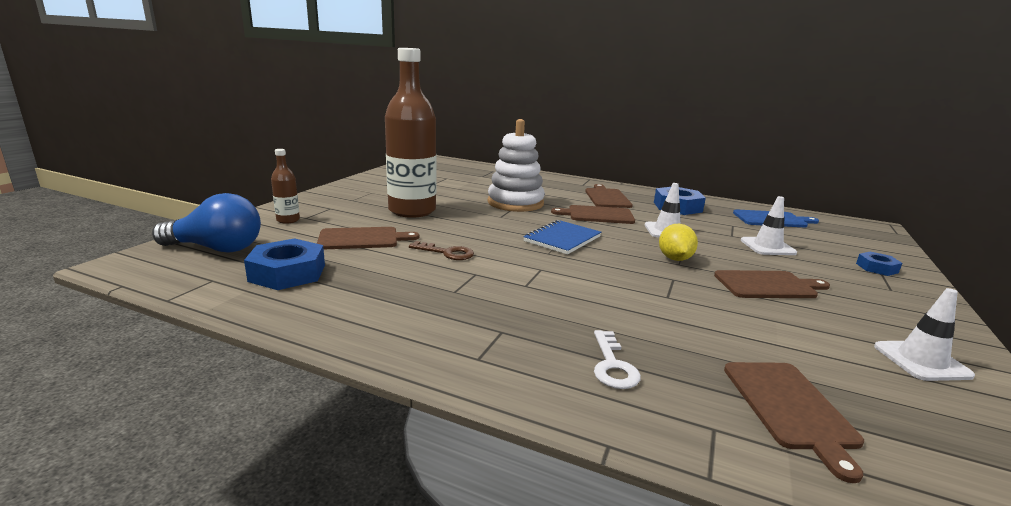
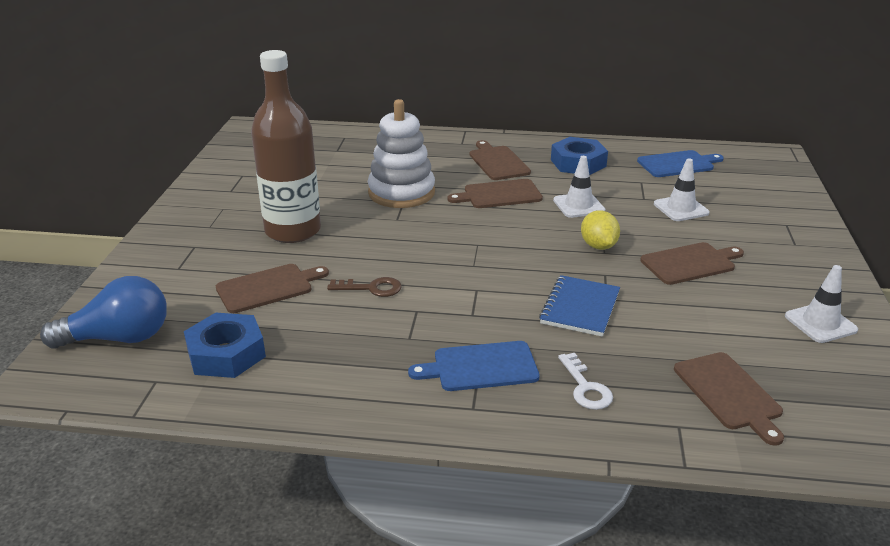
camera: 15 degrees left, 10 degrees up
(288, 220) = (161, 277): brown bottle -> none
(508, 326) = (481, 367): none -> blue cutting board
(562, 239) = (478, 241): blue notebook -> blue notebook (580, 308)
(877, 268) = (782, 218): blue nut -> none

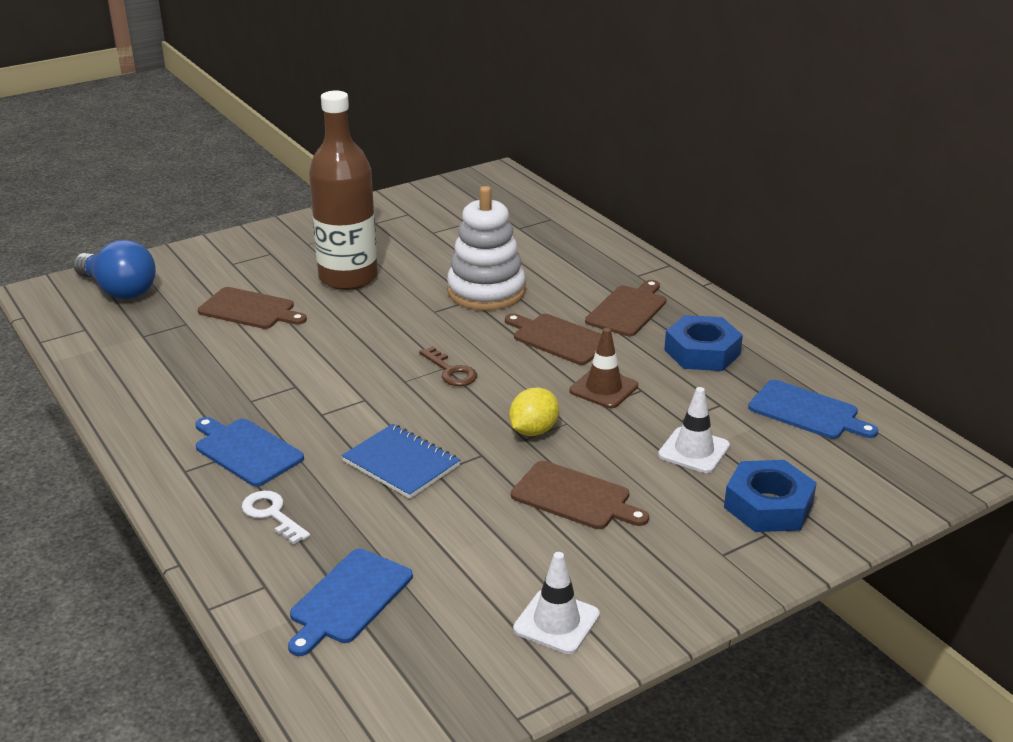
camera: 50 degrees right, 0 degrees up
(226, 354) = (144, 337): blue nut -> blue nut (768, 505)
(371, 288) = (304, 351): brown key -> brown key (451, 371)
(578, 205) = (603, 388): white traffic cone -> brown traffic cone
(580, 308) = (401, 463): blue notebook -> blue notebook turned 60 degrees clockwise
(585, 387) = (272, 514): white key -> white key turned 105 degrees clockwise
(729, 393) = (348, 599): brown cutting board -> blue cutting board

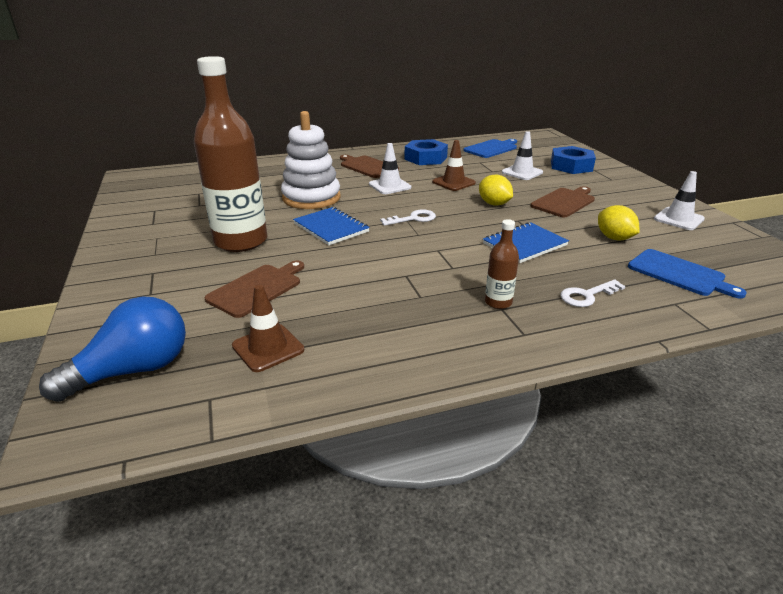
camera: 75 degrees left, 0 degrees up
(152, 337) = (268, 348): none -> brown traffic cone
(246, 451) = (498, 302): blue cutting board -> brown bottle
(401, 321) = (331, 228): none -> blue notebook
(450, 544) = (614, 238): none -> yellow lemon
(451, 371) = (413, 219): brown key -> white key
(558, 338) = (389, 186): brown cutting board -> white traffic cone

